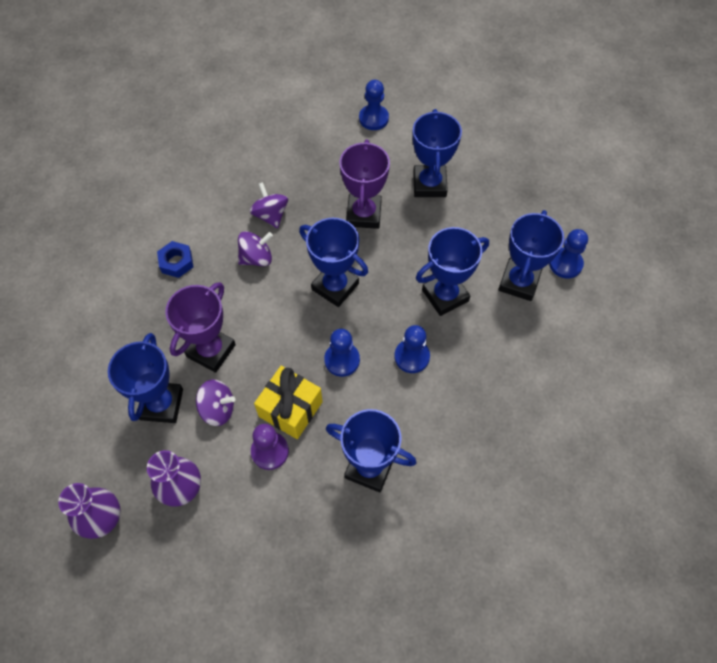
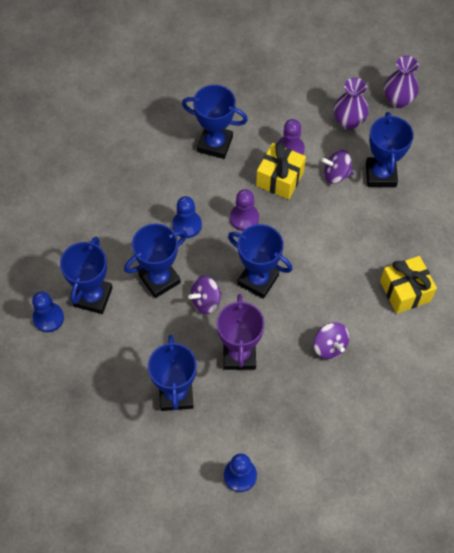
camera: 175 degrees right, 0 degrees up
(176, 262) = (405, 291): blue nut -> yellow gift
(211, 350) = (353, 217): purple trophy -> none
(256, 258) = (333, 301): purple spinning top -> purple spinning top (206, 301)
(342, 360) = (244, 218): blue pawn -> purple pawn

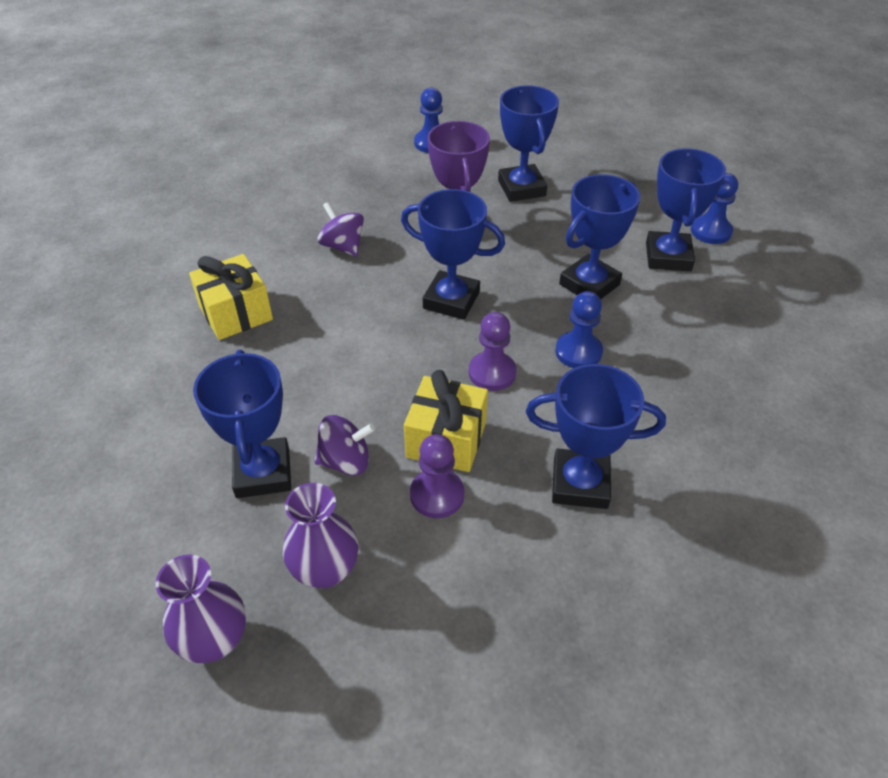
camera: 170 degrees right, 15 degrees down
(206, 301) = (517, 270): purple spinning top -> none

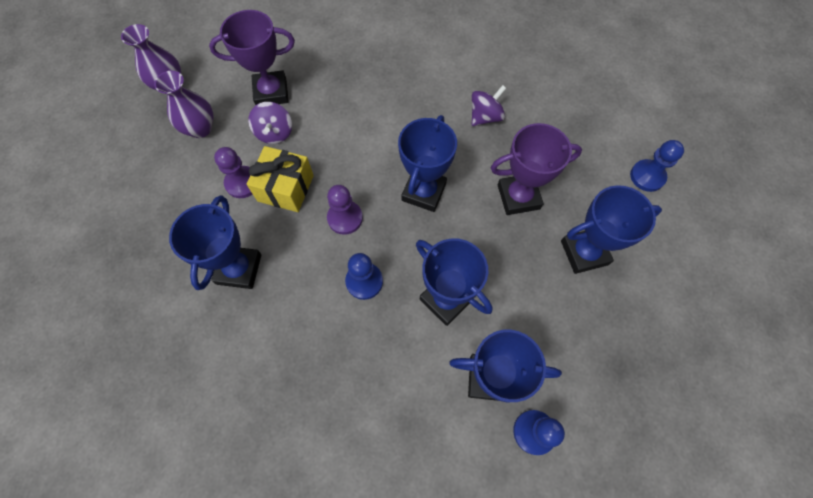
camera: 90 degrees right, 20 degrees up
(236, 313) = (408, 61): yellow gift -> none
(263, 472) = (271, 92): blue trophy -> purple trophy

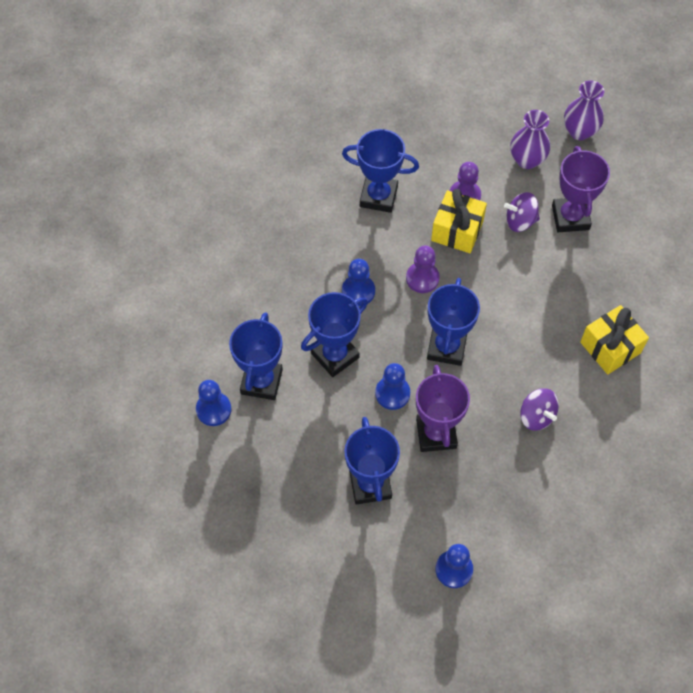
camera: 95 degrees right, 5 degrees down
(409, 63) = (610, 347): none -> yellow gift
(424, 192) = (446, 347): blue trophy -> blue trophy turned 75 degrees clockwise
(482, 238) = (392, 393): none -> blue pawn

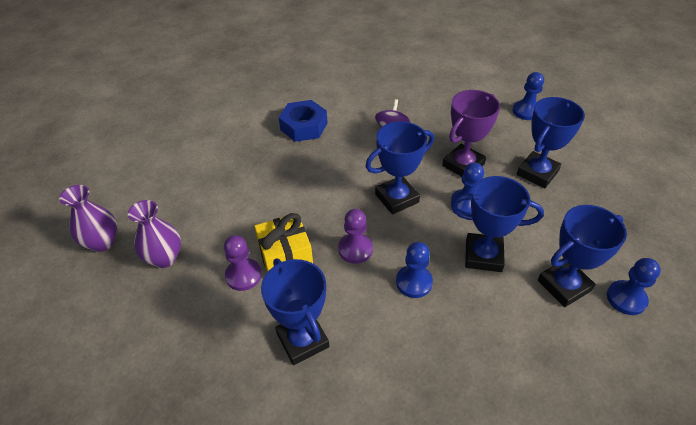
camera: 130 degrees left, 15 degrees down
(520, 221) = (238, 225): purple spinning top -> none
(570, 217) = (207, 199): purple trophy -> none
(610, 347) = (304, 126): yellow gift -> blue nut

